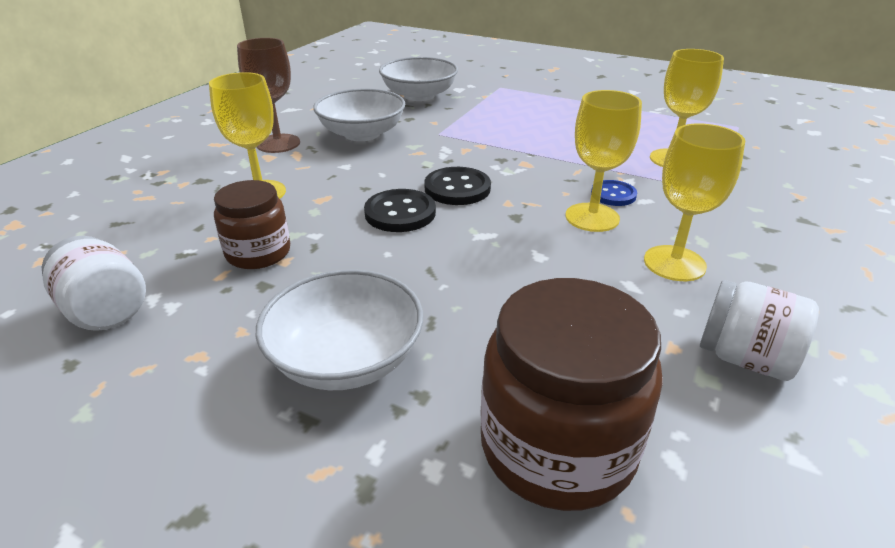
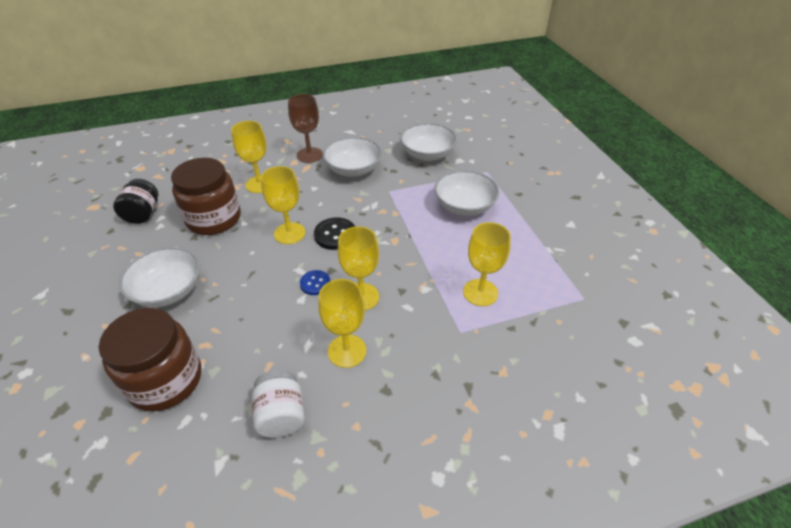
camera: 45 degrees right, 10 degrees up
(105, 310) = (143, 214): white jar -> black jar
(258, 253) = (214, 219): brown jar -> brown jar, size x1.64
(400, 213) = (289, 233): black button -> yellow goblet
(533, 114) = (464, 206): none -> white bowl
(613, 195) = (398, 291): blue button -> blue button (315, 283)

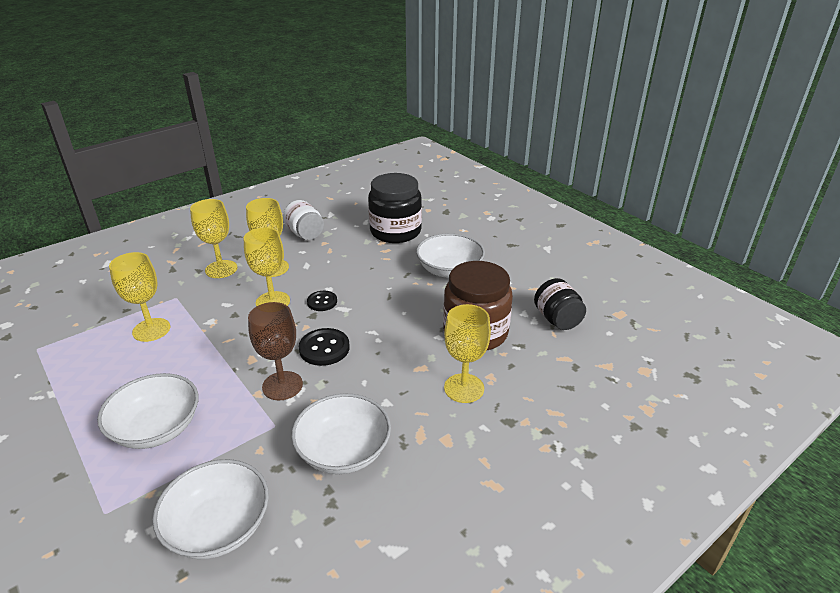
camera: 160 degrees right, 10 degrees down
(165, 380) = (395, 231): brown jar -> black jar
(289, 233) = (378, 338): yellow goblet -> yellow goblet (221, 269)
(309, 155) = (431, 461): brown goblet -> brown goblet (282, 386)
(315, 283) = (322, 302): blue button -> black button

